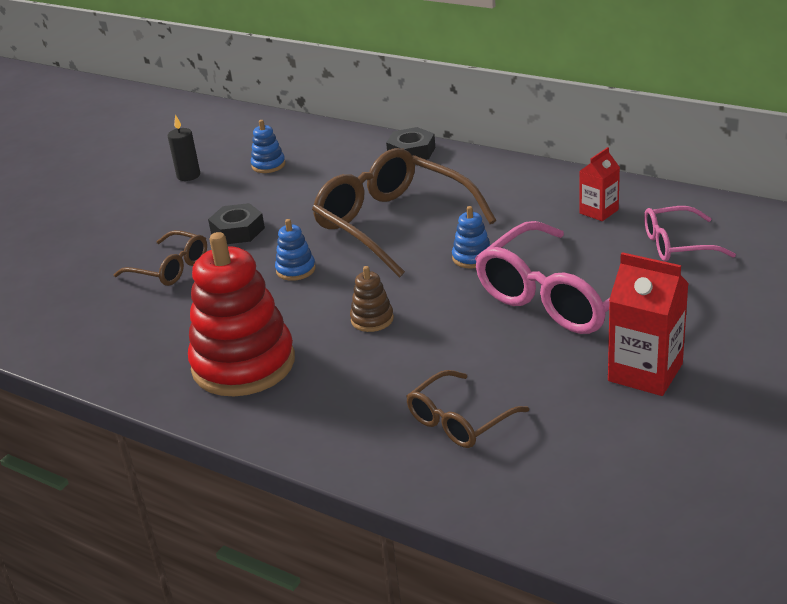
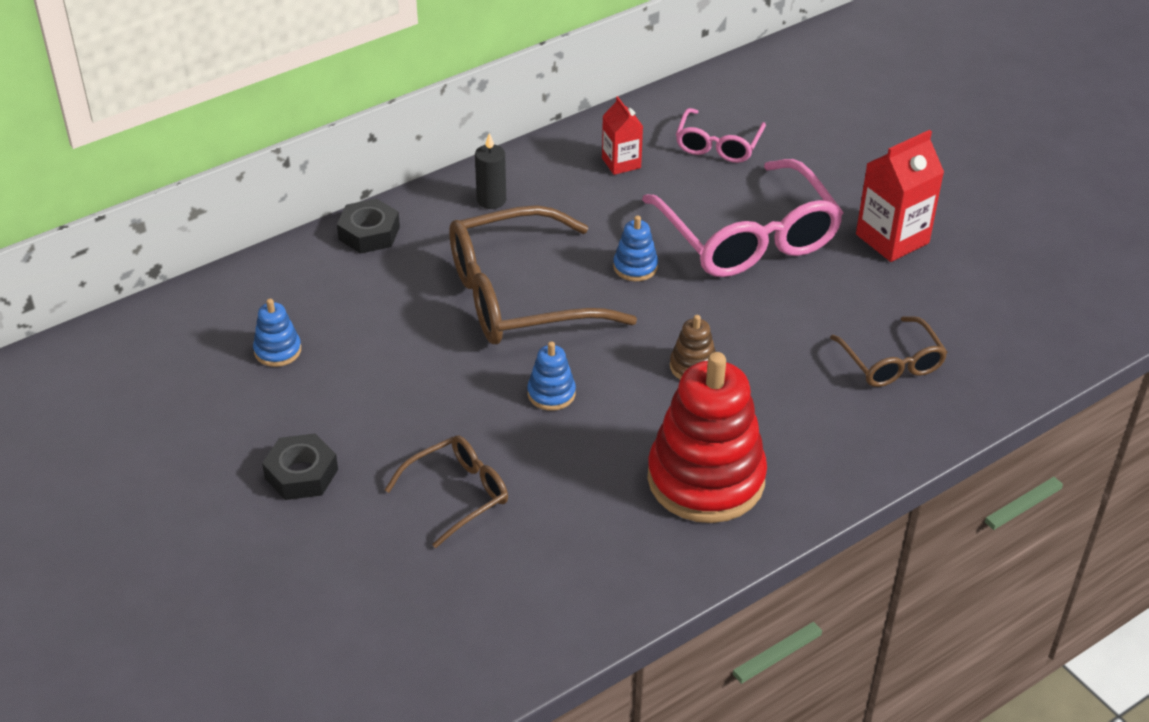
camera: 70 degrees left, 10 degrees up
(188, 176) = (228, 427): black candle -> black candle (491, 200)
(238, 231) = (420, 417): black nut -> black nut (301, 474)

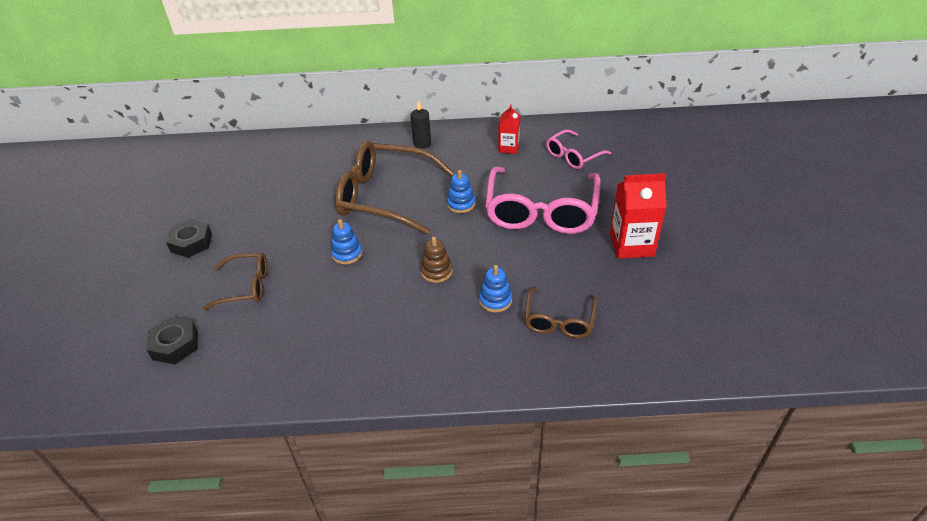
camera: 35 degrees right, 0 degrees up
(277, 350) = (248, 179): blue stacking toy -> blue stacking toy (495, 300)
(369, 233) = (348, 140): black nut -> black nut (175, 345)
(706, 479) = (377, 340): red stacking toy -> none

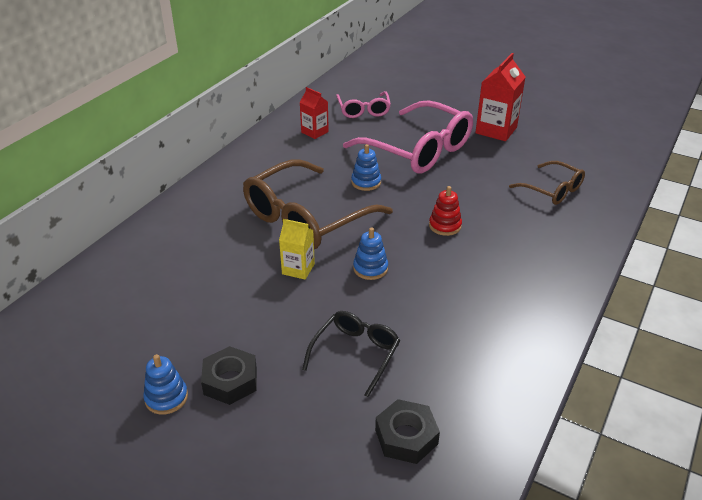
camera: 60 degrees left, 5 degrees down
(246, 286) = (356, 353): brown glasses -> black glasses
(321, 220) = (298, 269): none -> yellow carton
(422, 144) = (249, 171): black candle -> none
(436, 271) = (445, 226): brown stacking toy -> red stacking toy
(495, 300) = (506, 209): blue stacking toy -> blue stacking toy (166, 398)

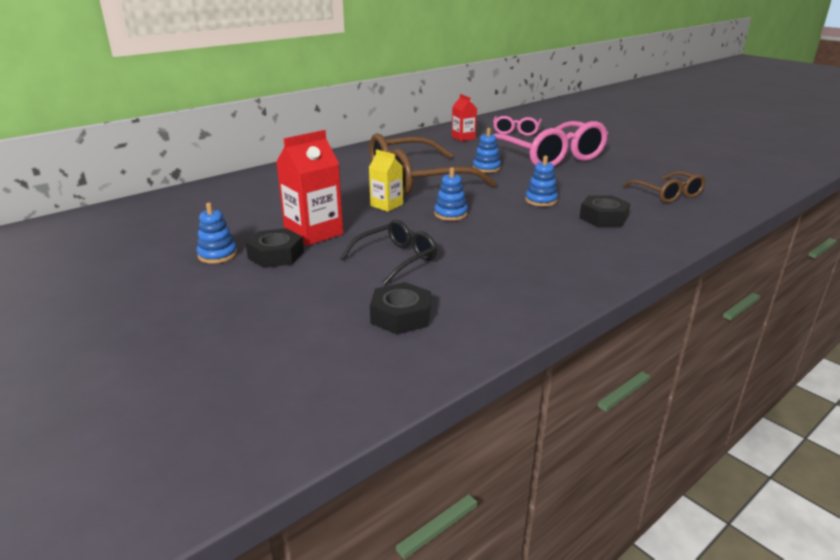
camera: 20 degrees right, 10 degrees down
(445, 226) = (541, 200): red stacking toy -> blue stacking toy
(496, 130) = (634, 154): red carton -> red carton (313, 233)
(513, 240) = (603, 217): none -> black nut

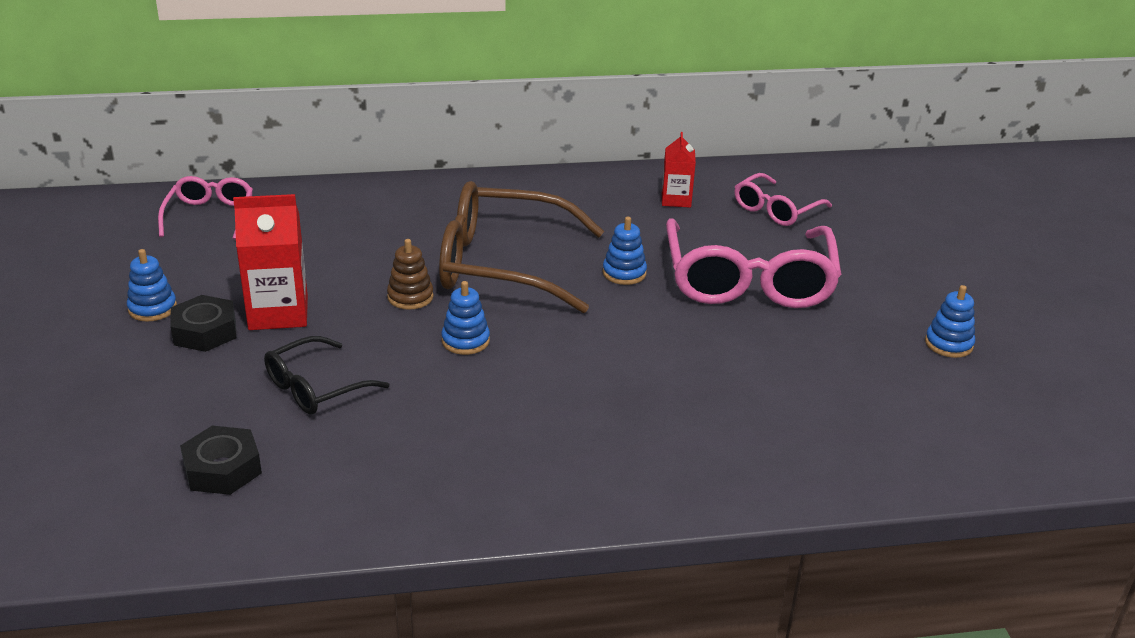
camera: 30 degrees right, 5 degrees up
(190, 203) = (210, 215): none -> pink glasses
(386, 205) = (410, 297): yellow carton -> brown stacking toy
(396, 259) = (315, 388): black glasses -> black glasses turned 150 degrees clockwise
(541, 200) = (612, 360): blue stacking toy -> blue stacking toy (948, 344)
(603, 217) = (652, 423): black nut -> none
(667, 194) = (814, 418): brown glasses -> none

